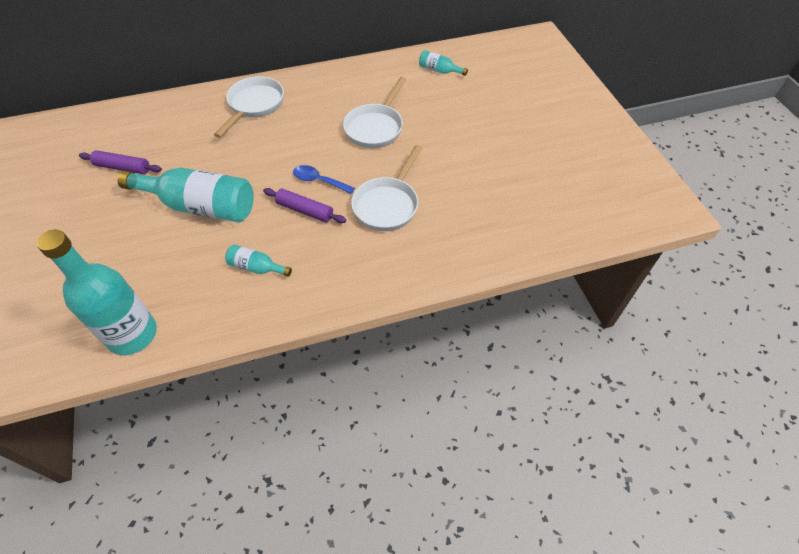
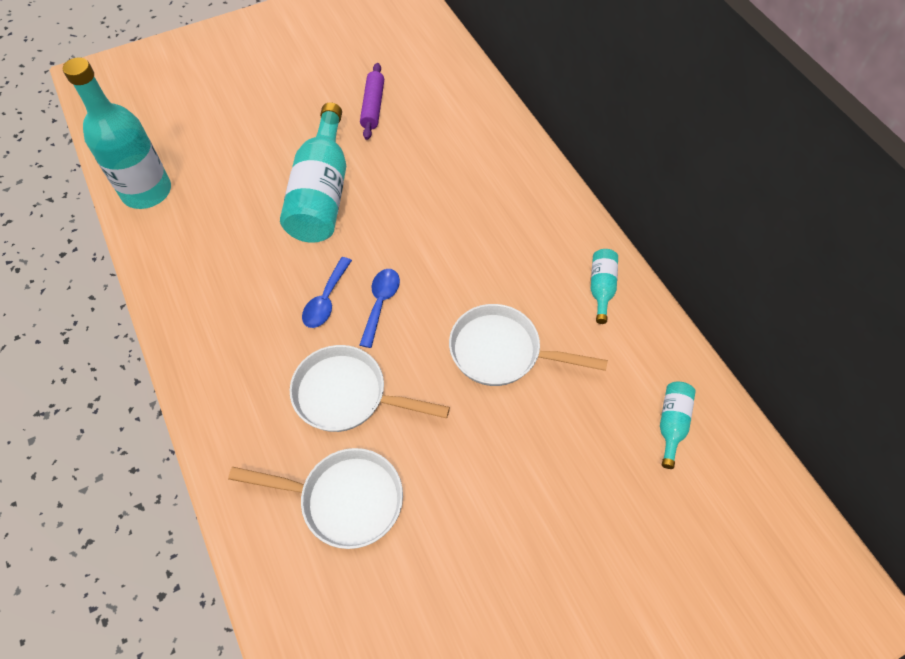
camera: 80 degrees right, 5 degrees up
(254, 105) = (511, 196): white pan -> white pan (344, 499)
(256, 267) = (233, 272): turquoise bottle -> turquoise bottle (601, 288)
(305, 210) = (326, 300): purple rolling pin -> blue spoon

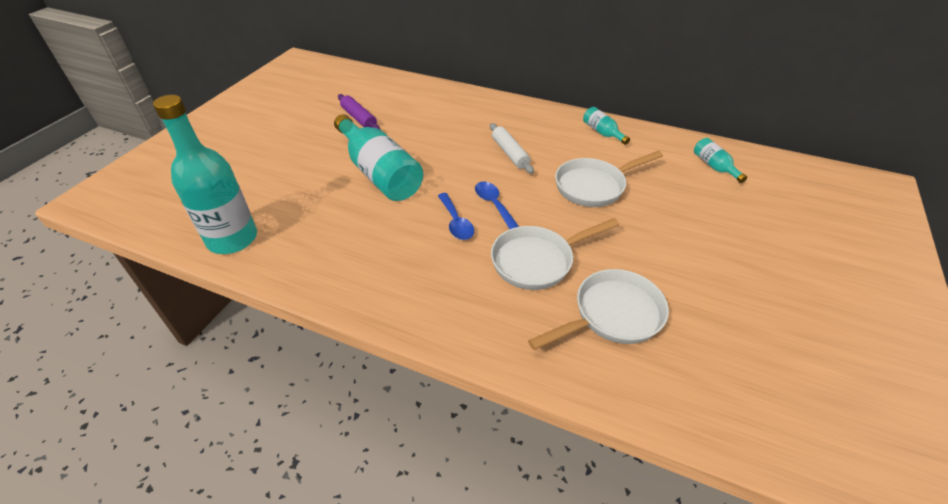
camera: 40 degrees left, 15 degrees down
(467, 250) = (510, 153): none -> white rolling pin

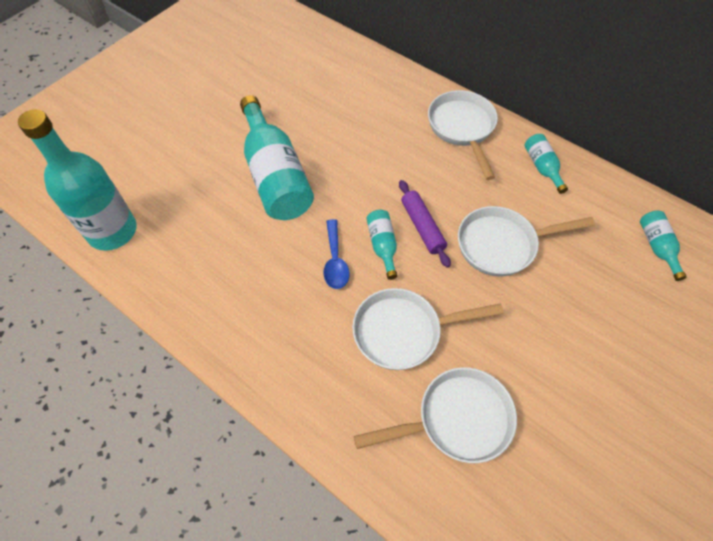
camera: 15 degrees right, 15 degrees up
(359, 118) = (275, 91): purple rolling pin -> purple rolling pin (422, 227)
(494, 204) = (382, 246): blue spoon -> turquoise bottle
(510, 153) = (424, 177): white rolling pin -> none
(528, 119) = (462, 128): none -> white pan

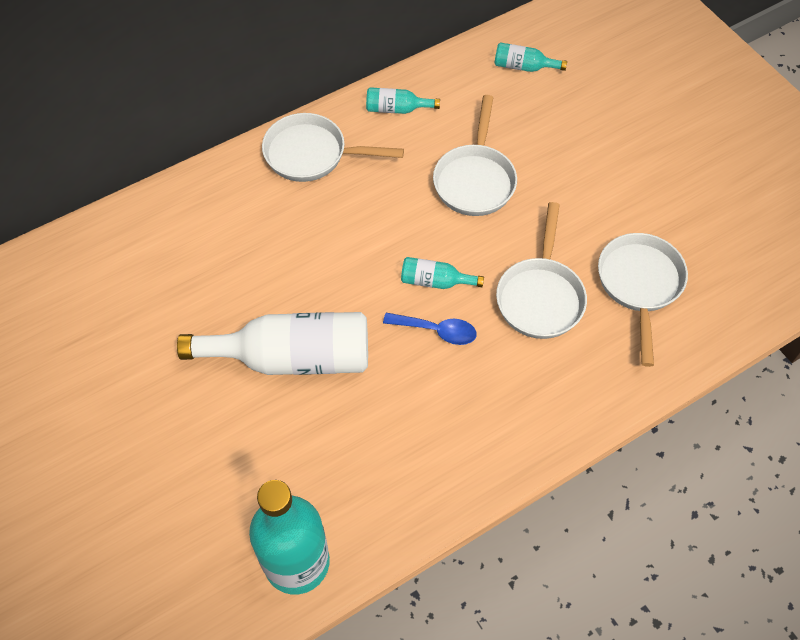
camera: 70 degrees left, 0 degrees up
(275, 175) = (292, 358): turquoise bottle -> white bottle
(422, 227) = (426, 238): purple rolling pin -> none

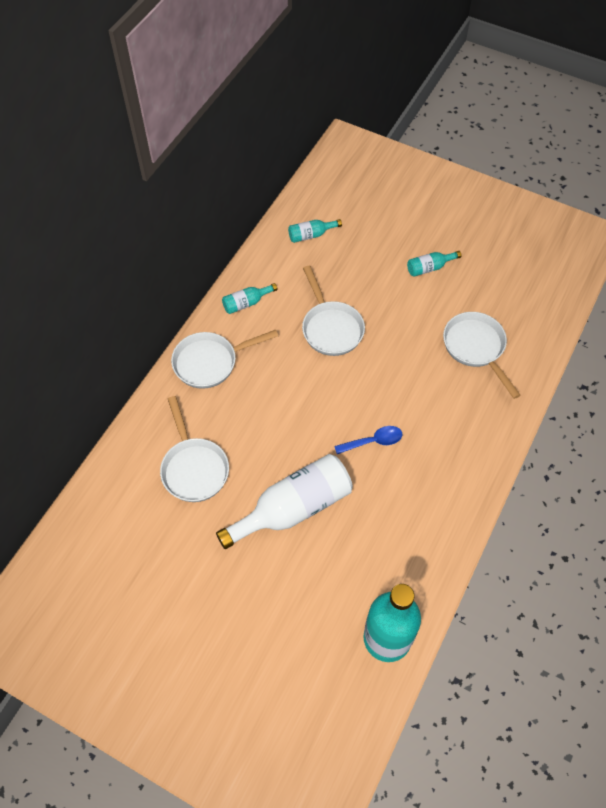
camera: 30 degrees left, 0 degrees up
(435, 281) = (351, 409): turquoise bottle -> turquoise bottle (429, 268)
(540, 296) = (422, 385): white pan -> white pan (194, 468)

